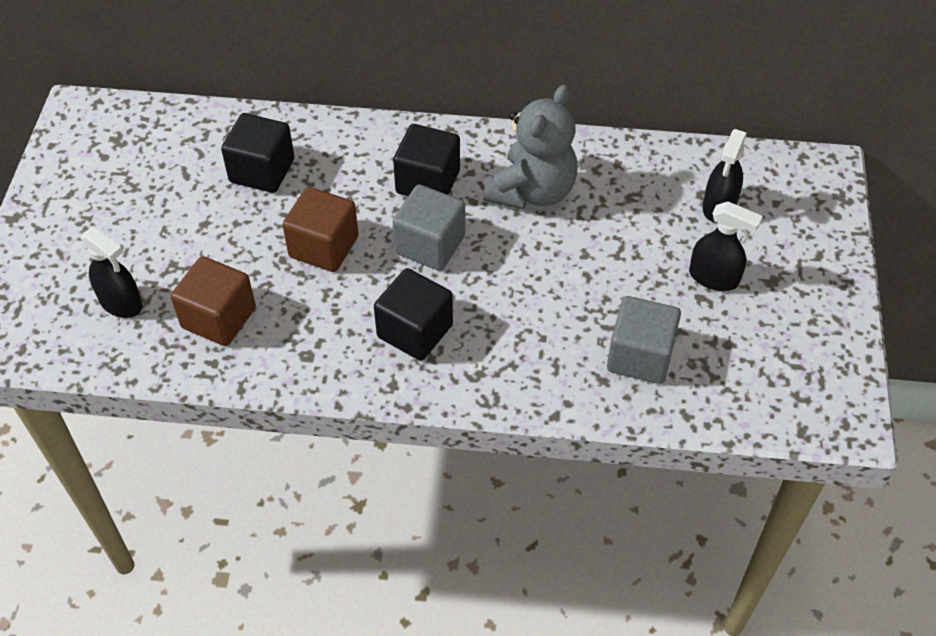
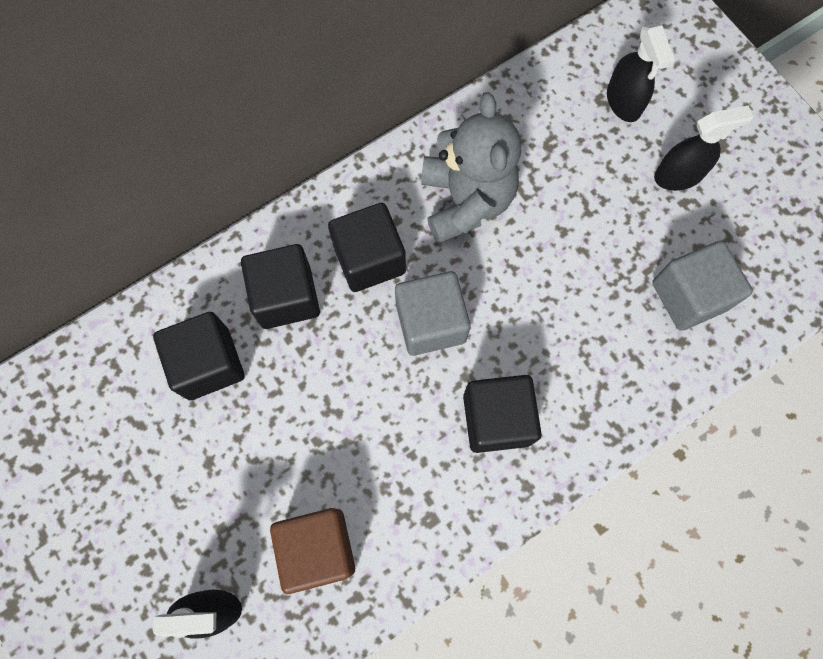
camera: 40 degrees left, 20 degrees up
(324, 247) = (341, 398): brown cube -> none
(350, 167) = (286, 297): none -> black cube

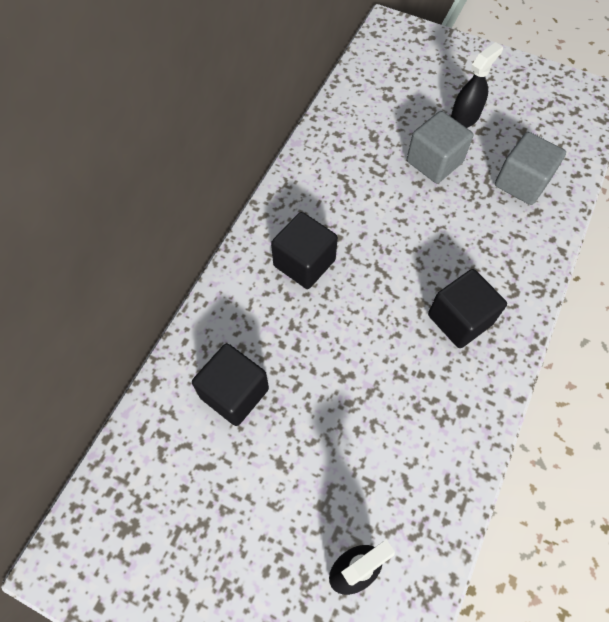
camera: 30 degrees left, 10 degrees down
(286, 297) = (262, 317): black cube -> none
(318, 548) = (400, 476): brown cube -> none
(430, 322) = (373, 282): grey cube -> grey cube (434, 162)
(466, 201) = (344, 195): grey teddy bear -> none
(623, 102) = (402, 92): black spray bottle -> none

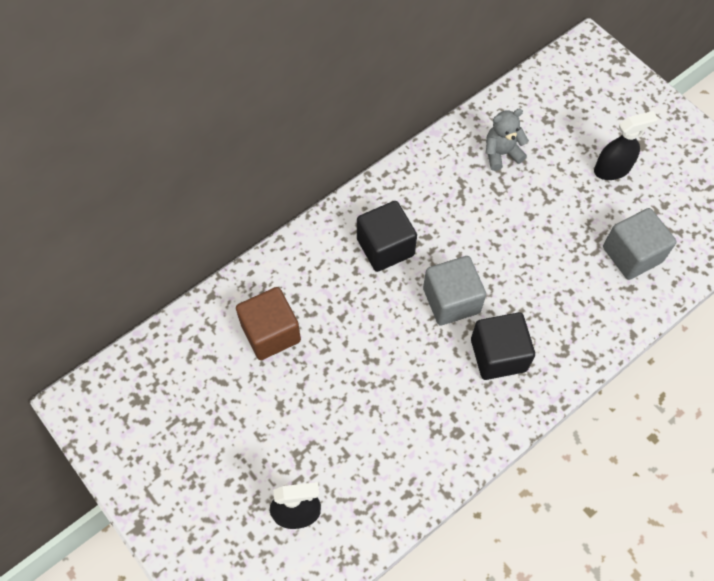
camera: 25 degrees right, 0 degrees up
(234, 393) = (271, 333): black cube -> brown cube
(364, 139) = (501, 153): none -> grey teddy bear
(434, 162) = (557, 201): grey cube -> grey cube (451, 300)

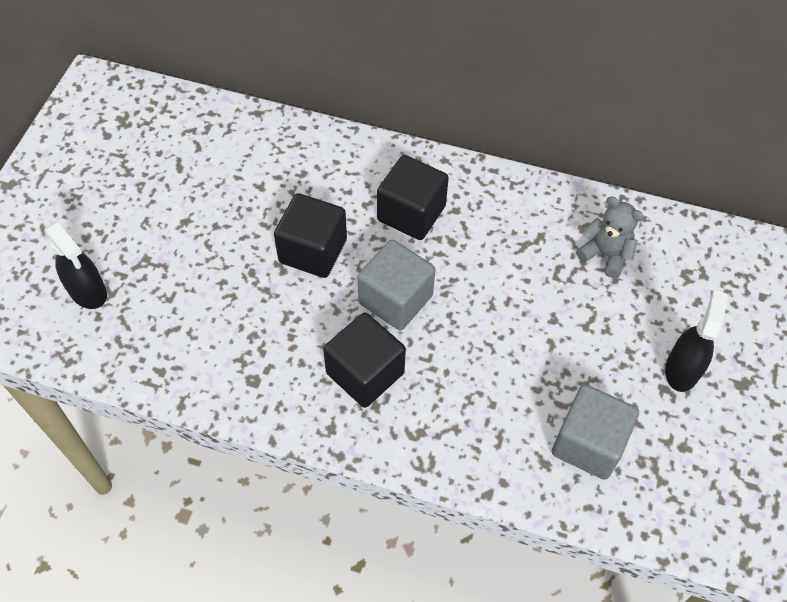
camera: 55 degrees right, 5 degrees down
(271, 333) = (252, 175): brown cube -> none
(372, 330) = (313, 251): none -> black cube
(612, 169) = (682, 369): black spray bottle -> black spray bottle turned 105 degrees counterclockwise

